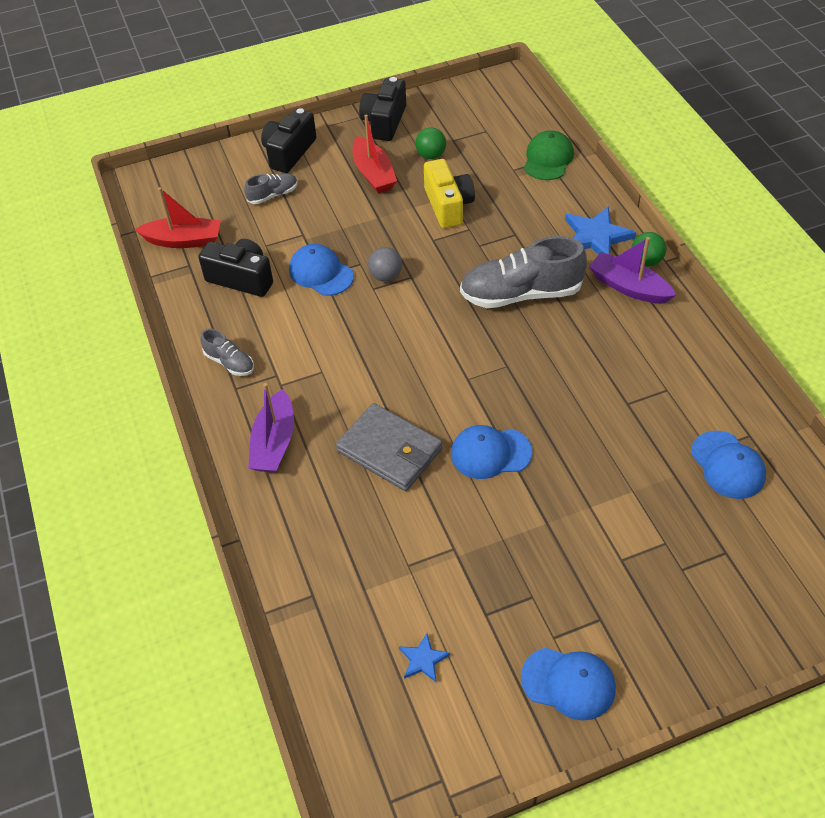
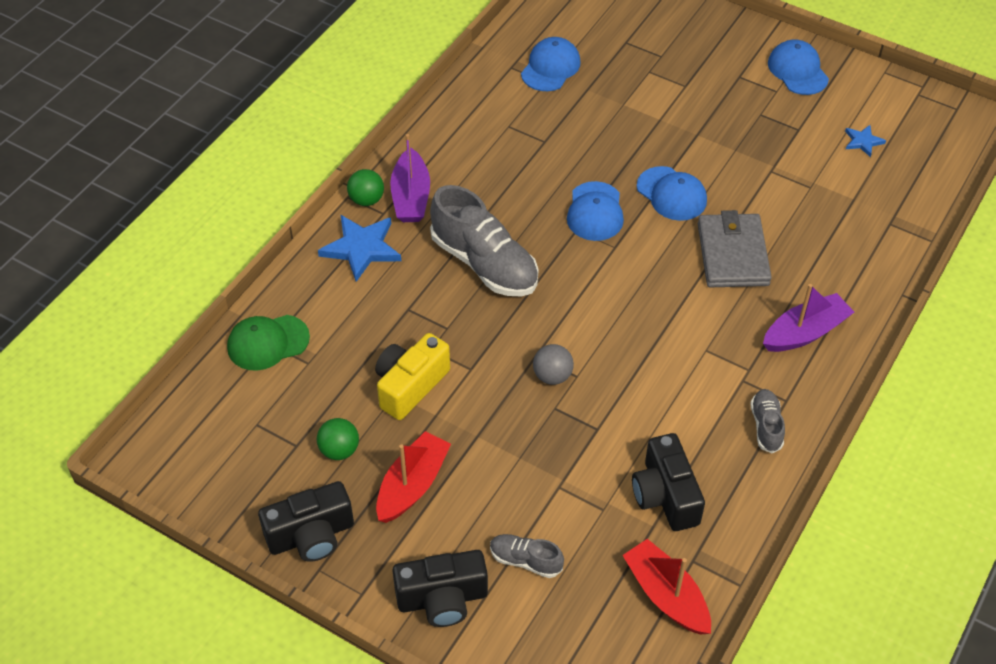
camera: 130 degrees left, 0 degrees up
(321, 273) = (596, 432): blue cap -> blue cap (595, 212)

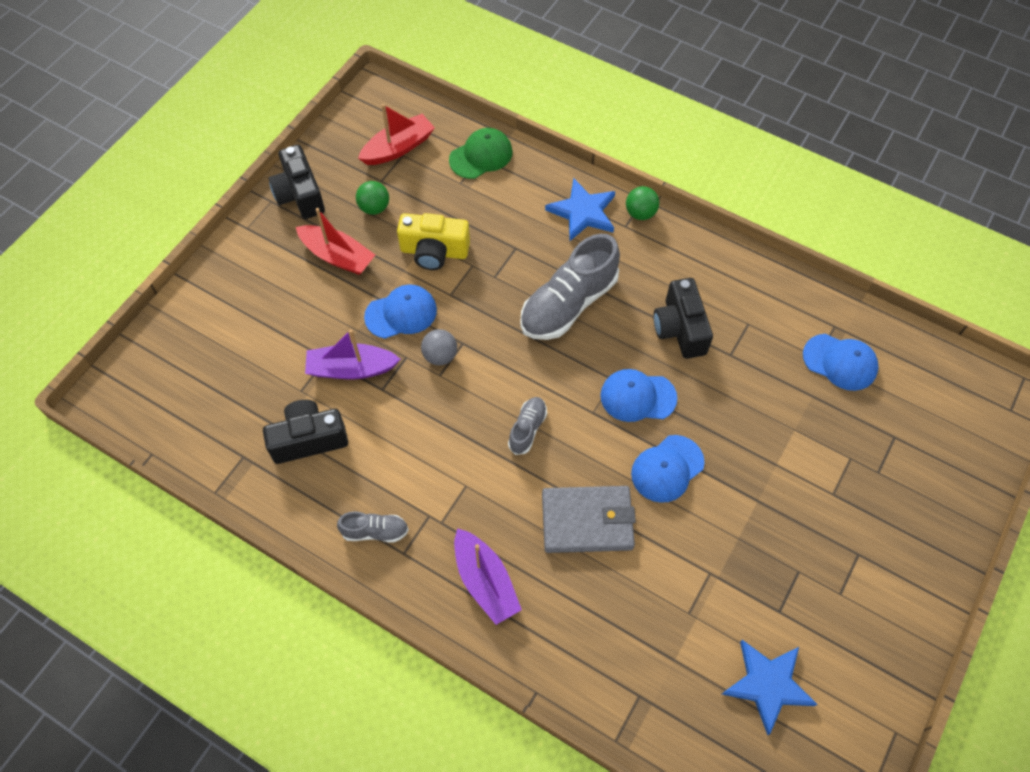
camera: 90 degrees right, 10 degrees up
(268, 342) = (481, 156): green cap -> green cap turned 75 degrees clockwise
(410, 386) = (434, 252): yellow camera -> yellow camera turned 150 degrees clockwise
(411, 196) = (647, 246): purple boat -> purple boat (351, 369)
(442, 599) = (234, 278): black camera -> black camera (680, 329)
(525, 560) = (260, 333): grey shoe -> grey shoe (527, 429)
(666, 595) = (213, 434): red boat -> red boat (398, 148)
(797, 70) = (879, 623): blue cap -> blue cap (401, 313)
(863, 141) = (768, 685): blue star -> blue star, size x1.88

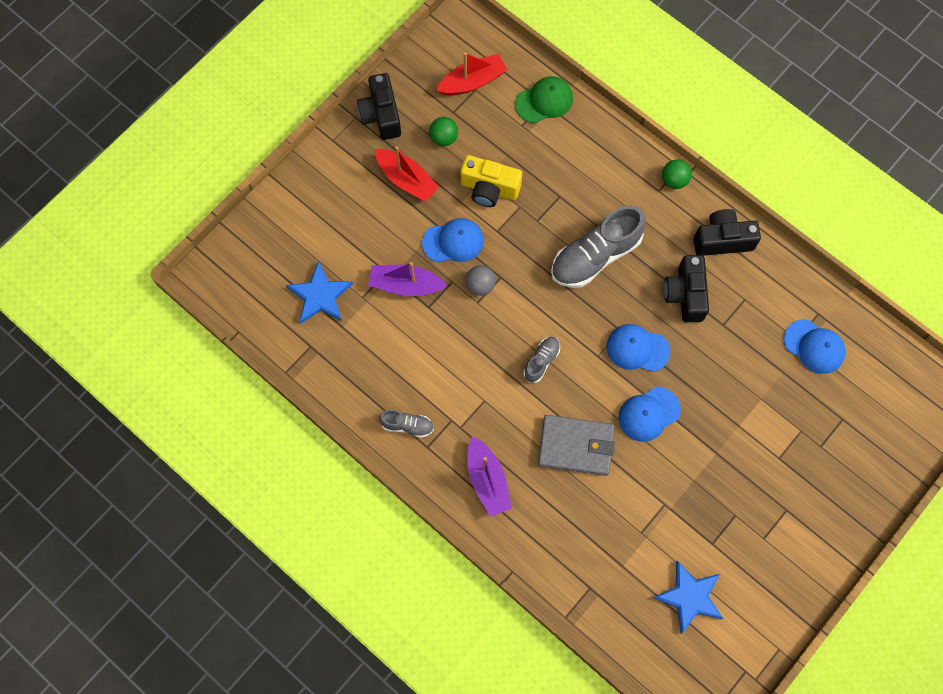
camera: 10 degrees right, 10 degrees up
(309, 439) = (364, 340): black camera -> black camera (722, 240)
(583, 212) = (624, 171): blue star -> blue star (320, 296)

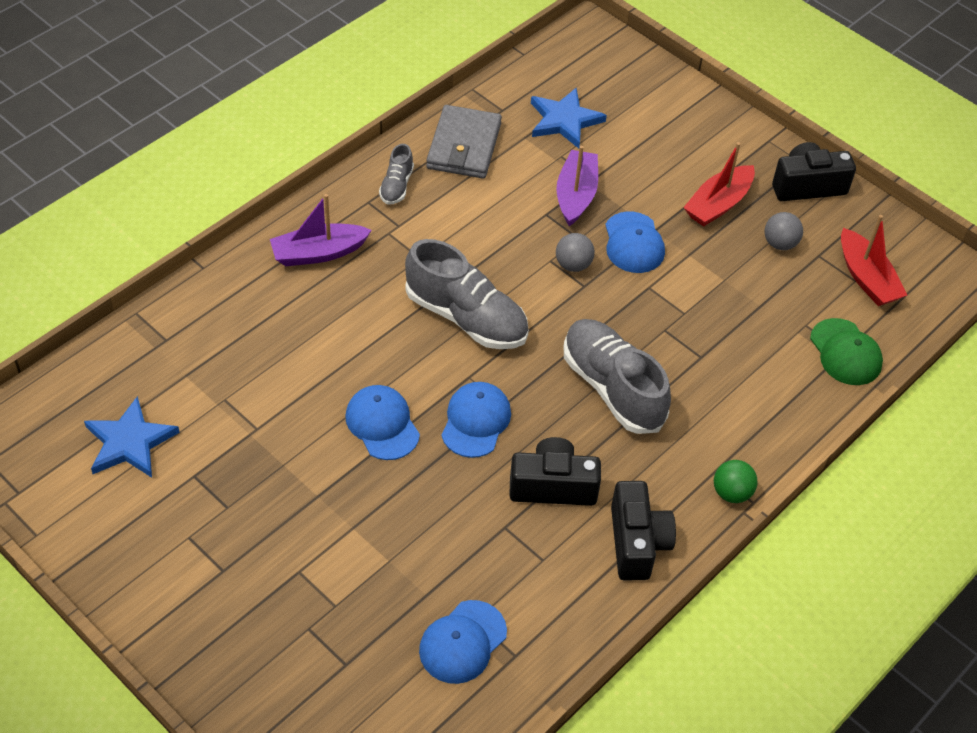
camera: 90 degrees right, 20 degrees down
(444, 138) = (780, 243): green ball -> grey ball
(489, 188) = (709, 284): yellow camera -> none
(541, 361) = (466, 317): grey shoe -> grey shoe, size x2.04
(575, 446) = (349, 342): grey wallet -> grey wallet (464, 146)

